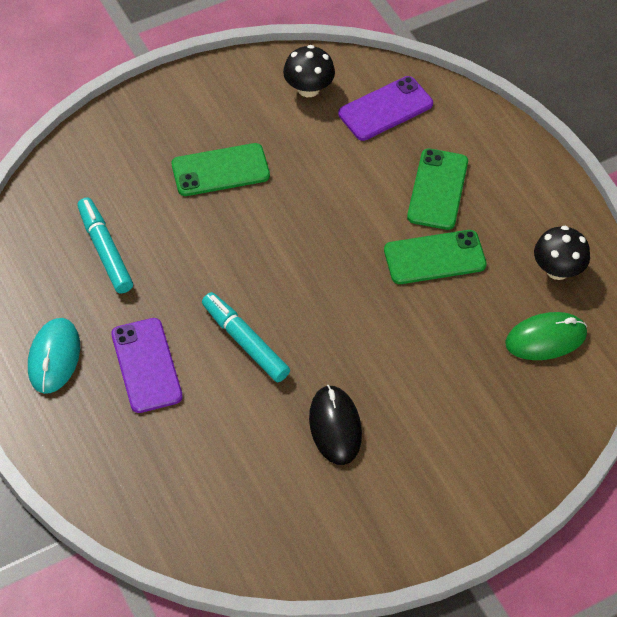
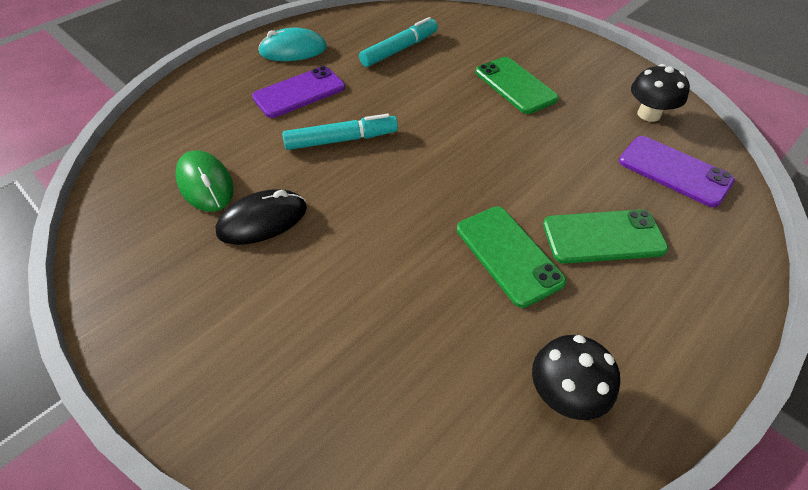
camera: 75 degrees right, 5 degrees down
(245, 342) = (341, 140): turquoise marker -> turquoise marker turned 45 degrees clockwise
(546, 339) = (445, 402): green mouse -> green mouse (205, 184)

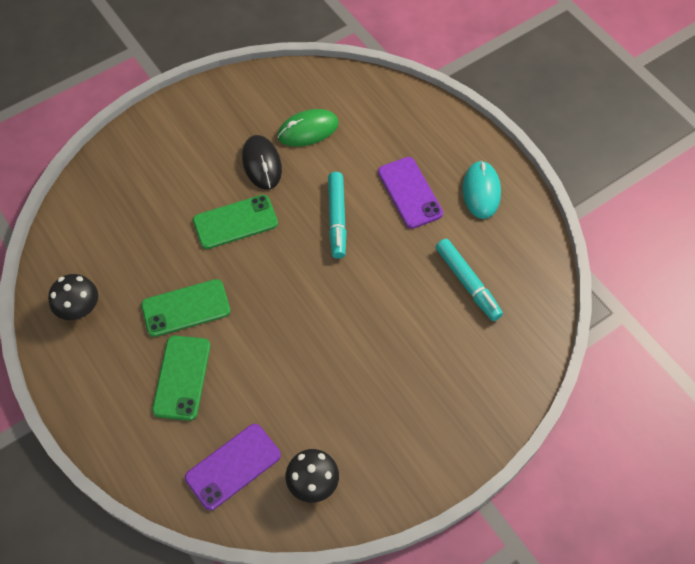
camera: 100 degrees right, 10 degrees up
(515, 85) = (384, 374): green phone -> green phone (235, 222)

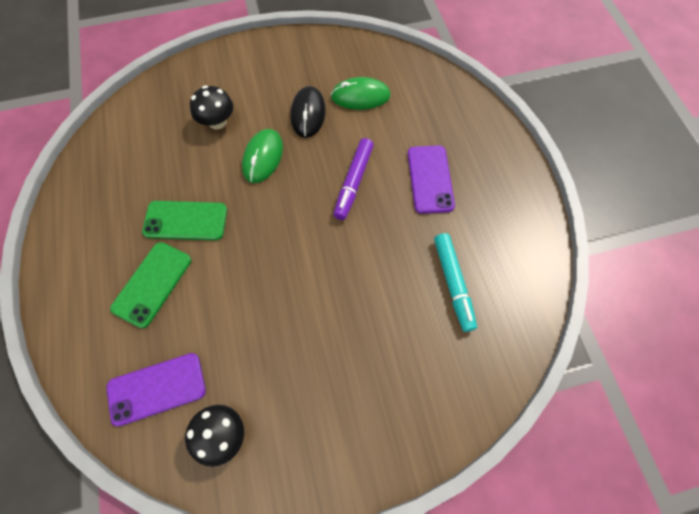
camera: 20 degrees right, 5 degrees up
(79, 309) = (98, 191): black mushroom -> black mushroom (217, 122)
(235, 222) = (263, 157): green phone -> green mouse
(337, 218) = (354, 182): turquoise marker -> purple marker
(481, 191) = (499, 198): turquoise mouse -> none

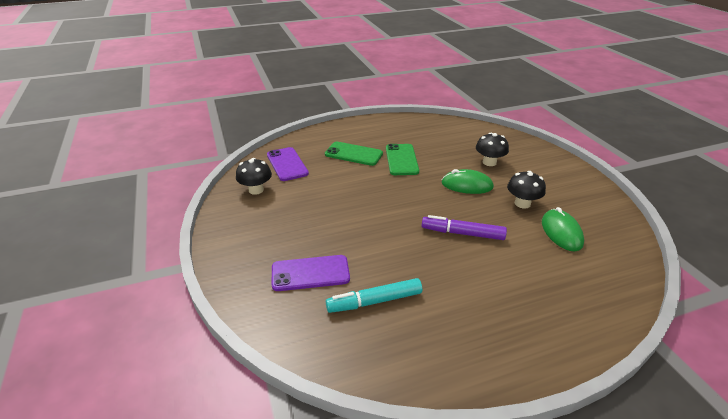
camera: 85 degrees right, 30 degrees down
(308, 114) = (522, 203): black mouse -> black mushroom
(430, 179) = (486, 284): purple phone -> purple phone (310, 273)

